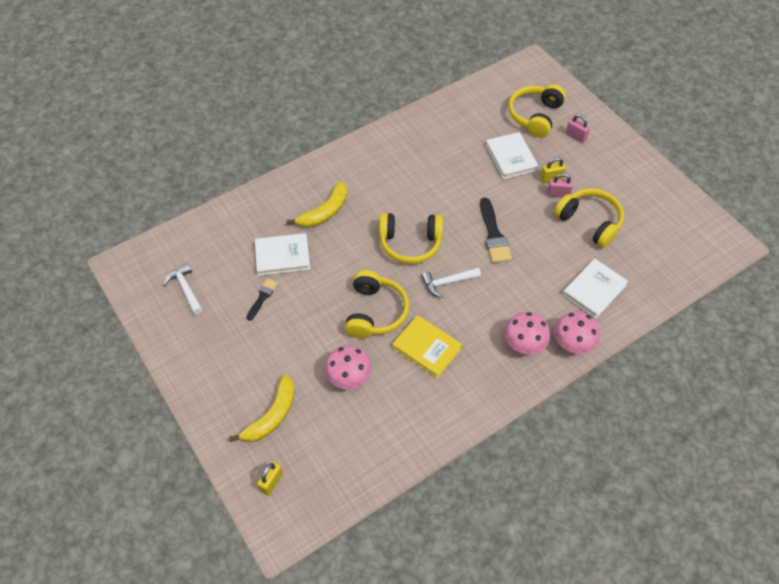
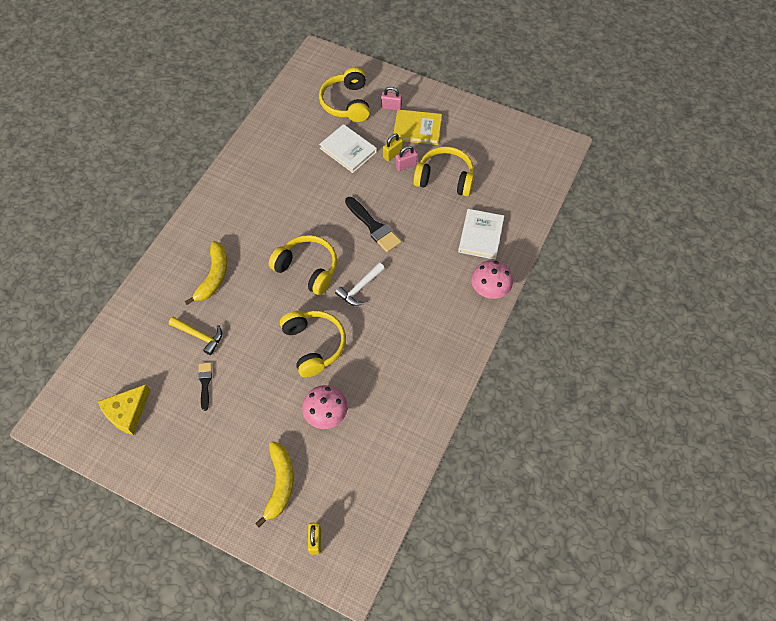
camera: 30 degrees left, 5 degrees up
(185, 289) = (127, 412): white hammer -> yellow cheese
(282, 256) = (200, 336): white book -> yellow hammer
(410, 243) = (307, 269): yellow headphones -> yellow headphones turned 120 degrees counterclockwise
(427, 348) = (376, 354): yellow book -> yellow book (417, 129)
(524, 344) = (452, 310): pink mushroom -> none

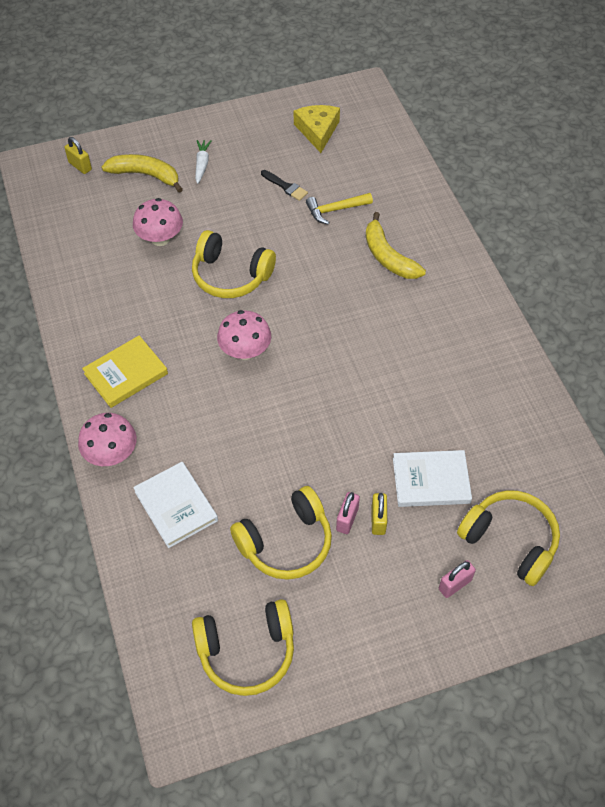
camera: 135 degrees right, 5 degrees down
(233, 456) = (202, 164): none -> white carrot
(280, 484) = (145, 175): yellow banana -> yellow banana turned 150 degrees clockwise
(307, 269) = (315, 328): yellow headphones -> yellow headphones (247, 651)
(359, 288) = (245, 351): white hammer -> pink mushroom
(373, 227) = (300, 419): black brush -> none
(417, 129) = (389, 581): yellow book -> yellow book (126, 374)

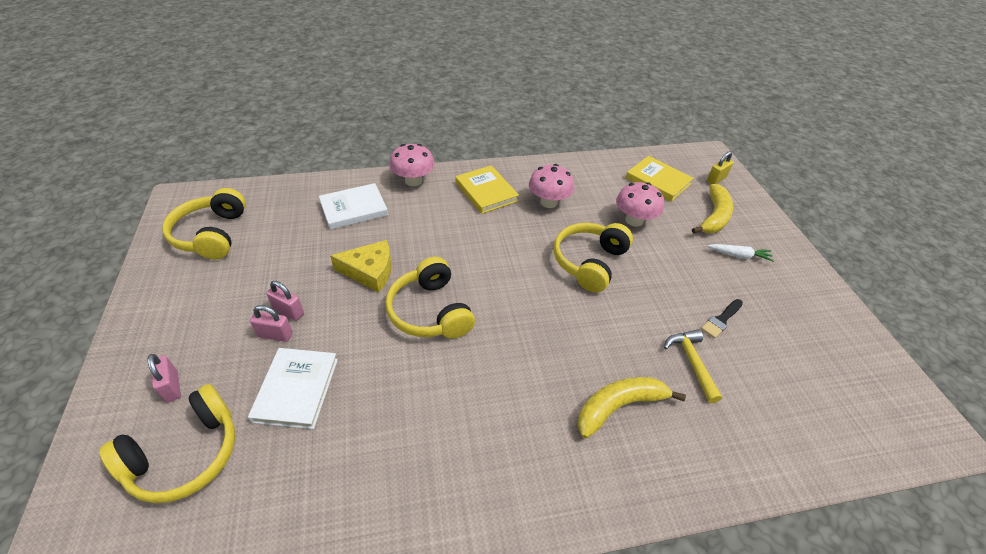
camera: 95 degrees right, 10 degrees down
(88, 215) = (658, 181): none -> yellow book
(245, 351) = (496, 263): pink mushroom -> pink mushroom (548, 202)
(286, 542) = (288, 267): yellow headphones -> yellow headphones (430, 311)
(317, 131) = (827, 364): yellow cheese -> yellow cheese (370, 271)
(378, 520) = (275, 335): yellow padlock -> pink padlock

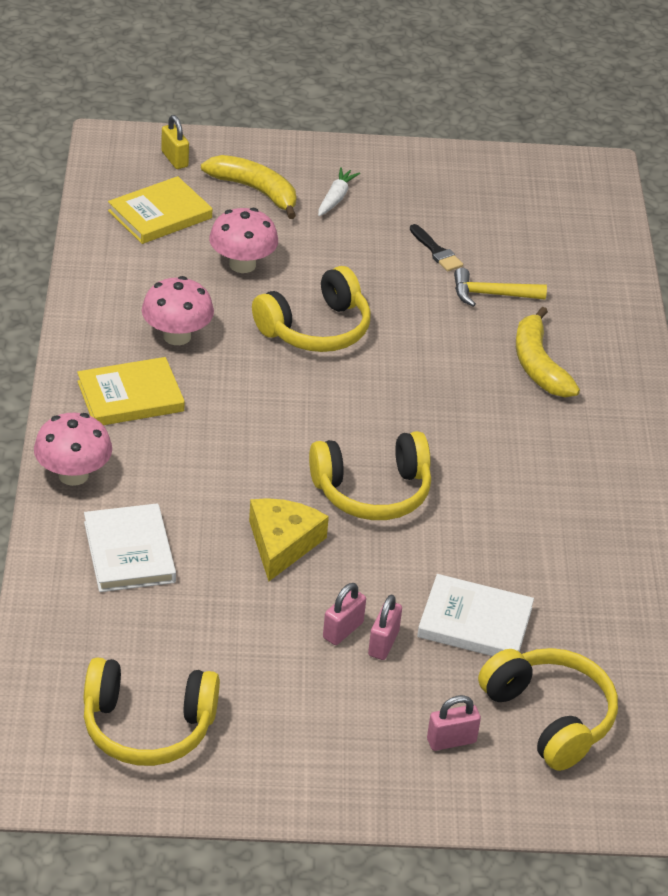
camera: 80 degrees left, 5 degrees down
(589, 262) = (316, 329): yellow headphones -> yellow headphones turned 75 degrees counterclockwise

